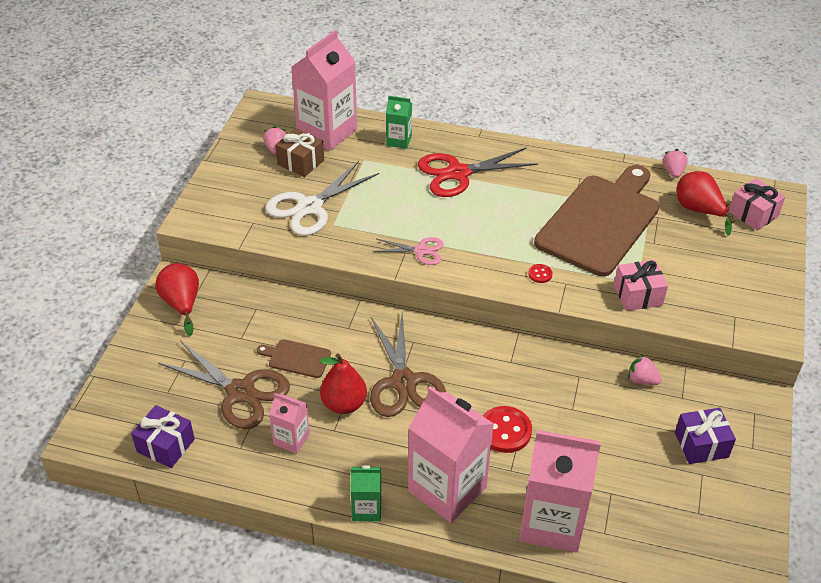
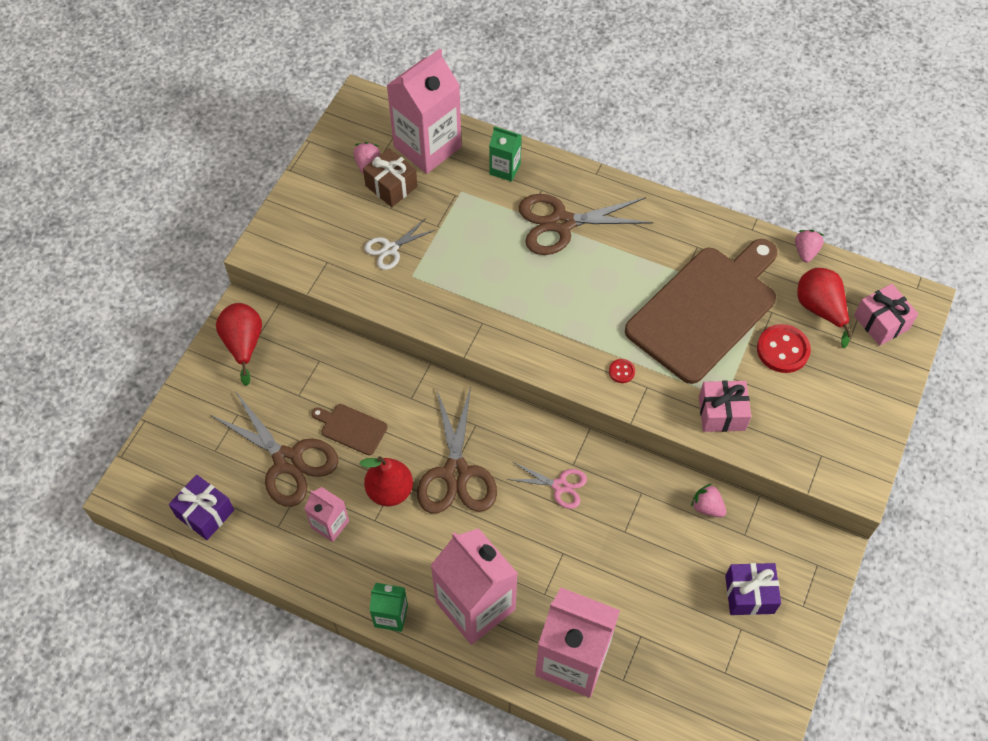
camera: 10 degrees right, 15 degrees up
(309, 207) = (390, 249): white scissors -> white scissors, size x0.55
(421, 251) = (499, 323): pink scissors -> pink scissors (560, 486)
(458, 173) = (561, 223): red scissors -> brown scissors
(505, 431) = (548, 547): red button -> red button (783, 350)

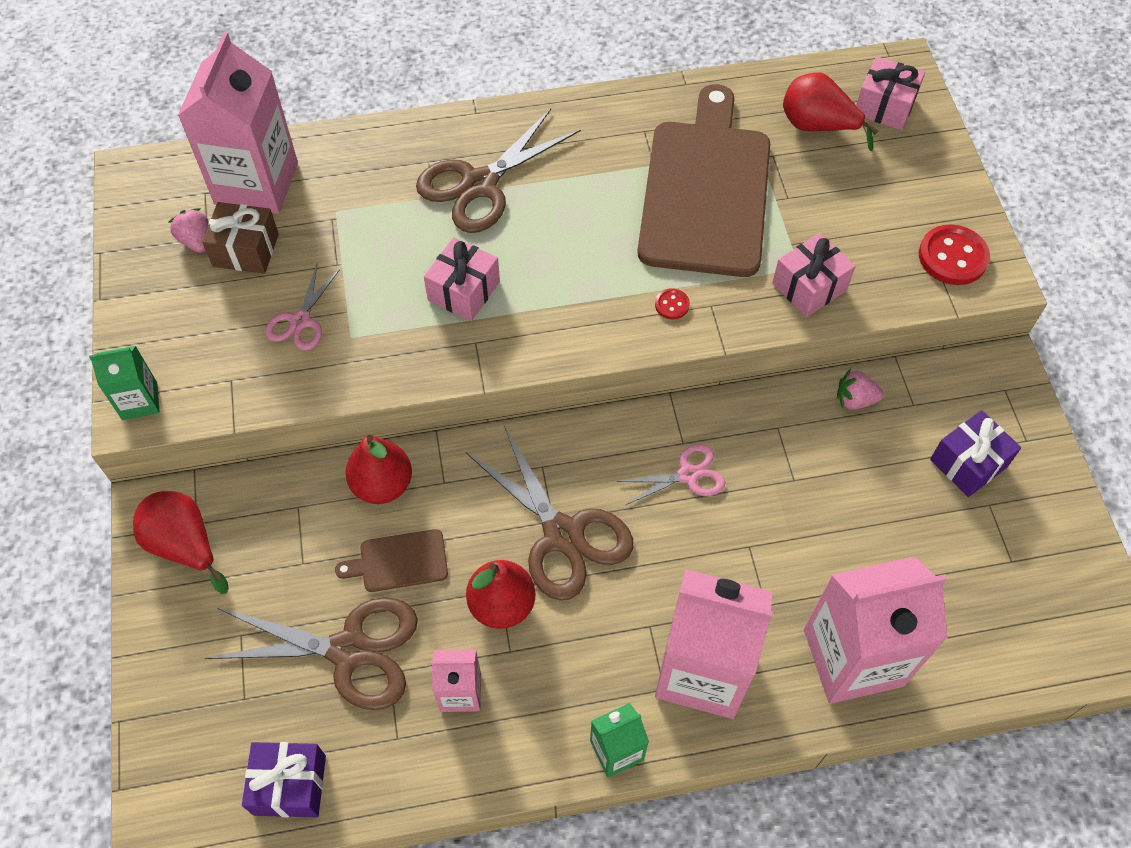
camera: 35 degrees left, 0 degrees up
(375, 377) = (382, 484): none -> red pear
(390, 249) = (300, 321): white scissors -> pink scissors
(499, 286) = (464, 291): none -> pink gift
(505, 169) = (368, 161): green carton -> green carton (140, 401)
(783, 350) = (815, 187): red button -> red button (952, 257)
(805, 251) = (756, 77): pink strawberry -> none

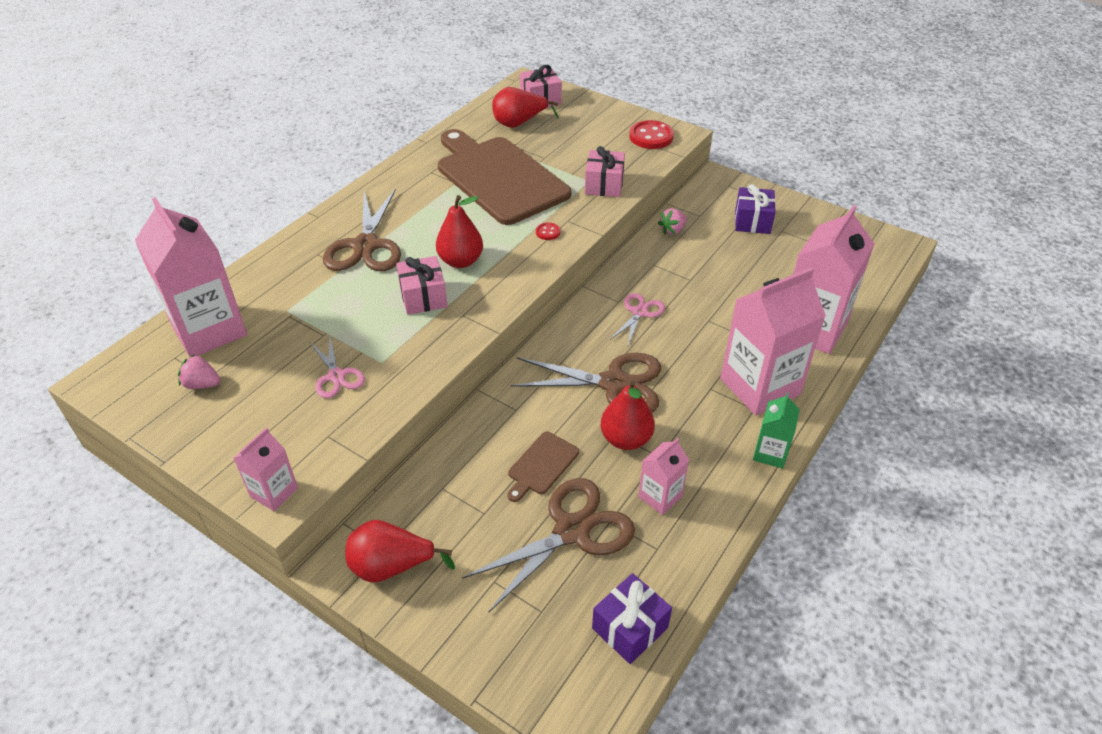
camera: 45 degrees left, 15 degrees down
(140, 401) = (274, 492): green carton -> pink carton
(246, 250) = (247, 366): brown gift -> none
(382, 484) = (481, 437): red pear -> red pear (460, 261)

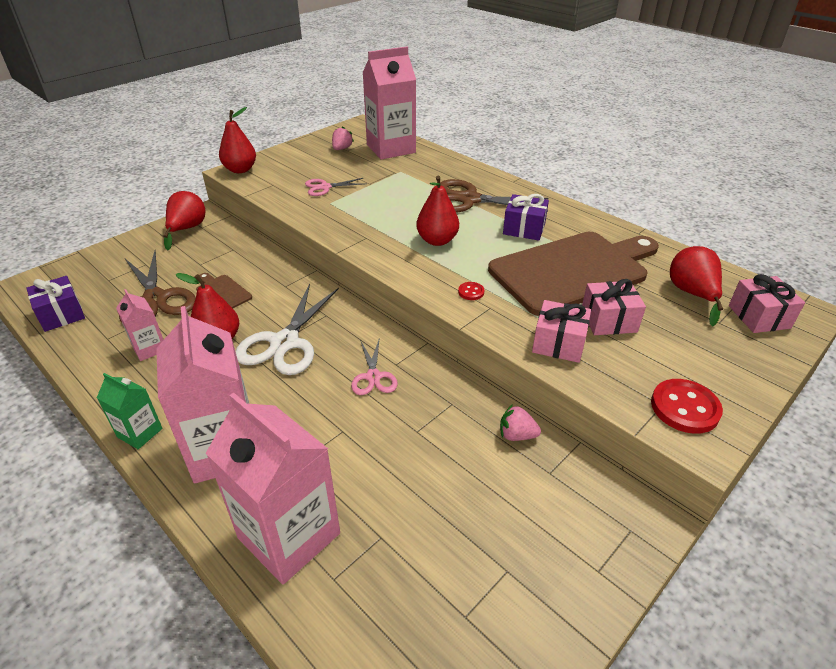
camera: 100 degrees right, 5 degrees down
(274, 492) = (240, 170): pink carton -> red pear
(423, 297) = (395, 221): pink gift -> pink gift (608, 320)
(614, 384) = (284, 342): brown scissors -> white scissors
(640, 312) = (373, 377): pink scissors -> pink scissors turned 45 degrees clockwise
(672, 230) = (516, 435): pink strawberry -> pink strawberry turned 45 degrees counterclockwise
(752, 221) = (532, 535): purple gift -> purple gift (524, 229)

